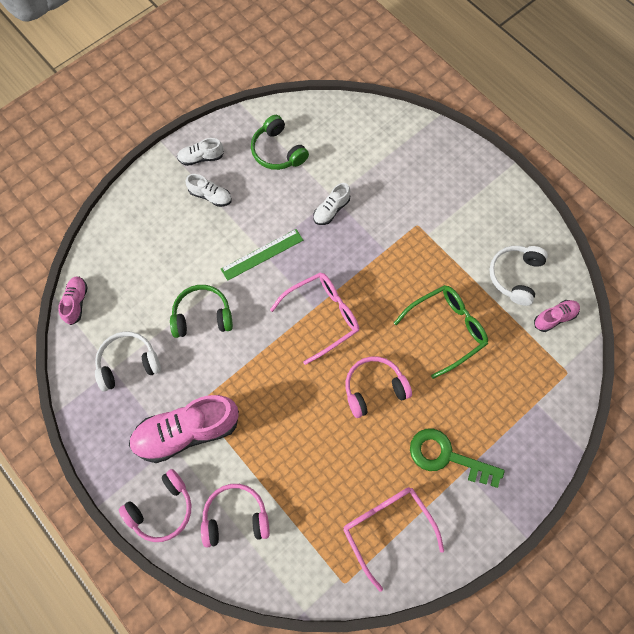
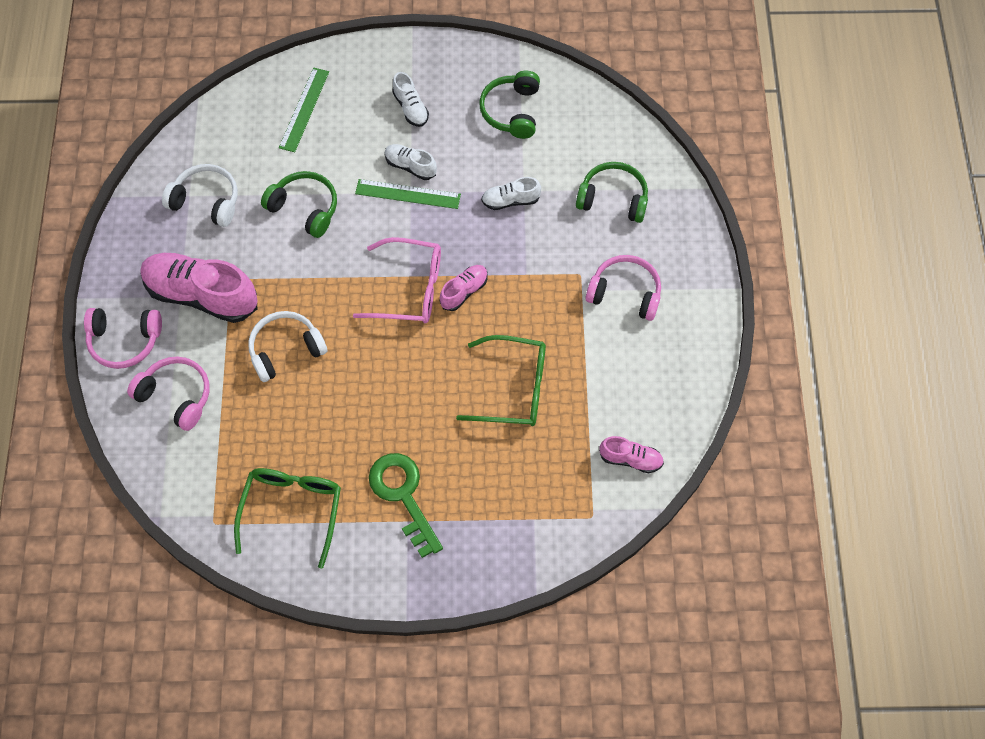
camera: 40 degrees right, 5 degrees down
(76, 302) = (211, 117): pink shoe -> pink shoe (464, 291)
(138, 249) = (304, 109): none -> green ruler
(201, 158) = (434, 67): white shoe -> white shoe (410, 166)
(374, 388) = (395, 386): pink headphones -> pink headphones (625, 293)
(387, 528) = (292, 510): pink glasses -> green glasses
(392, 162) = (613, 198): none -> green headphones
(515, 276) = (630, 392): white headphones -> white headphones (285, 349)

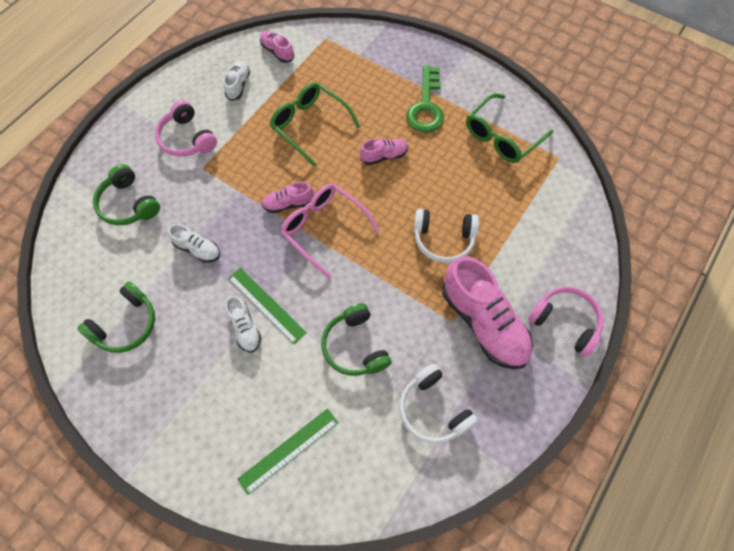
camera: 145 degrees left, 0 degrees up
(176, 396) = (544, 254): pink headphones -> none
(407, 403) = (384, 156): none -> pink shoe
(411, 108) = (200, 385): white shoe -> white shoe (238, 85)

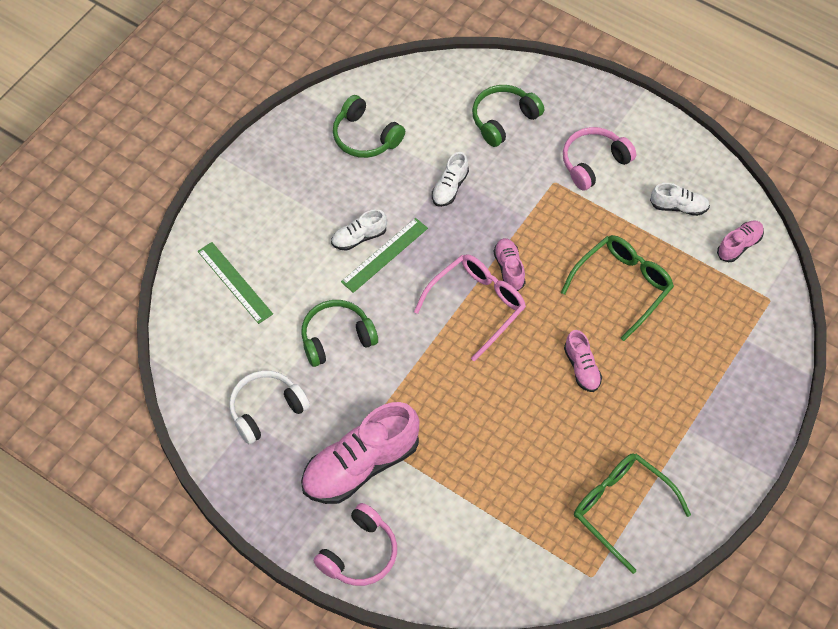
camera: 90 degrees right, 5 degrees down
(426, 106) = (664, 418): green key -> none
(443, 240) = (465, 430): white headphones -> none

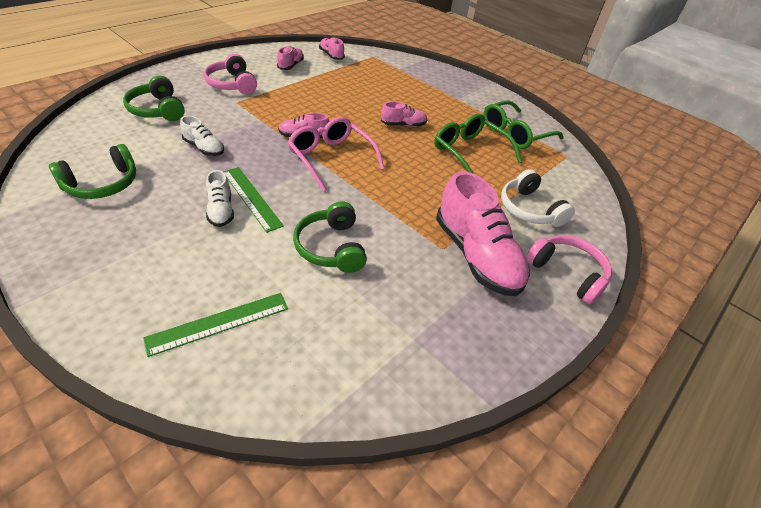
camera: 85 degrees left, 15 degrees down
(266, 409) = (402, 320): white headphones -> white headphones (529, 209)
(622, 286) = (342, 96): green glasses -> green glasses (470, 152)
(678, 207) = (291, 65): white shoe -> pink shoe

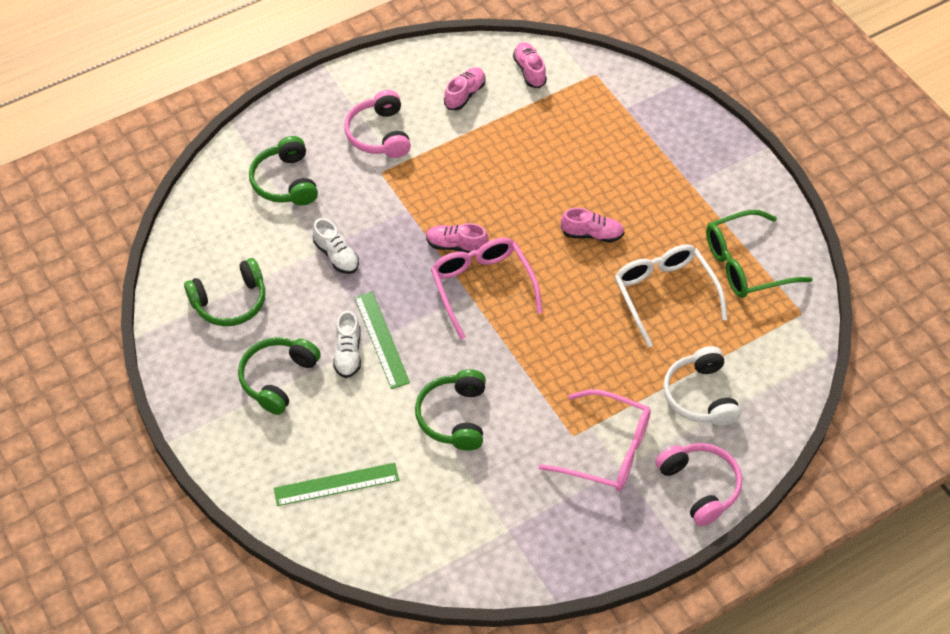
camera: 20 degrees right, 10 degrees up
(150, 236) = (277, 378): none -> green headphones
(470, 152) = (664, 294): green glasses -> white glasses
(476, 256) = (606, 450): pink shoe -> pink glasses

